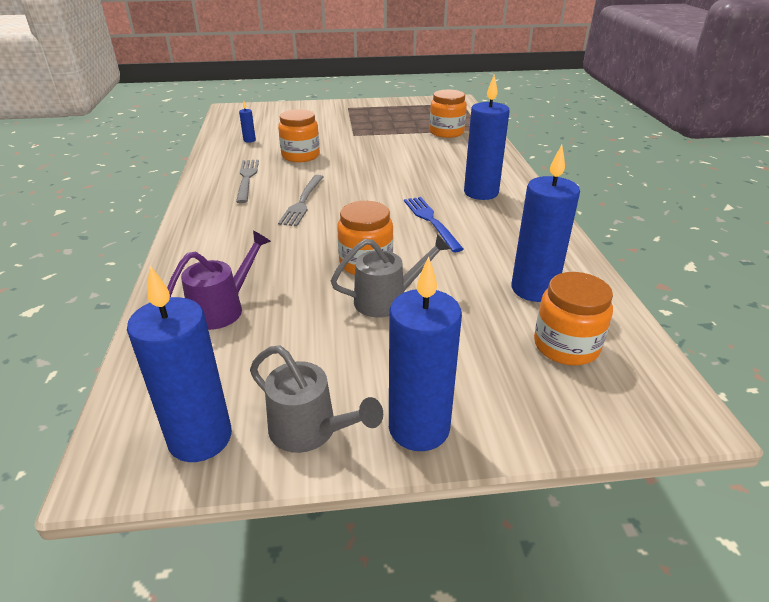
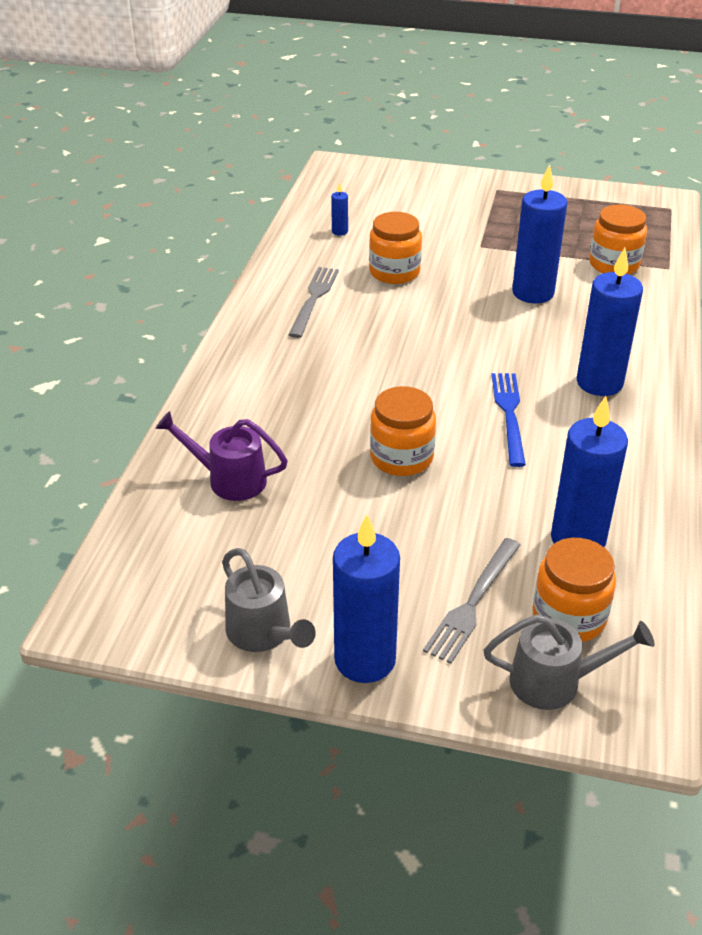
camera: 20 degrees right, 5 degrees up
(200, 438) = (165, 613): blue candle -> blue candle (533, 293)
(223, 308) = (228, 479): purple watering can -> purple watering can turned 135 degrees counterclockwise
(302, 202) = (366, 351): grey fork -> grey fork (472, 603)
(388, 300) = (403, 511): grey watering can -> grey watering can (556, 682)

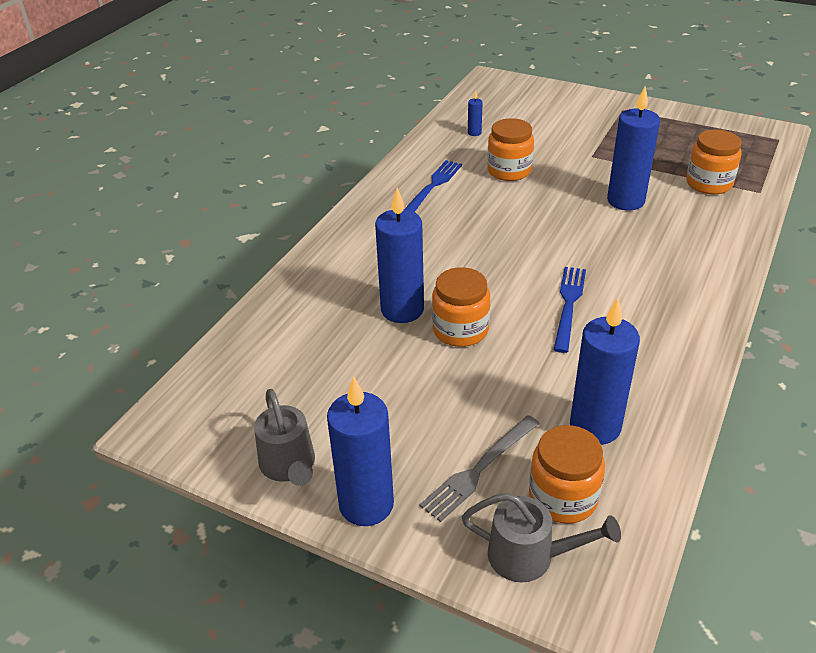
camera: 15 degrees right, 0 degrees up
(228, 479) = (308, 328): purple watering can -> none
(314, 299) = (433, 186): grey fork -> blue fork
(599, 383) = (661, 287): blue candle -> blue candle (402, 310)

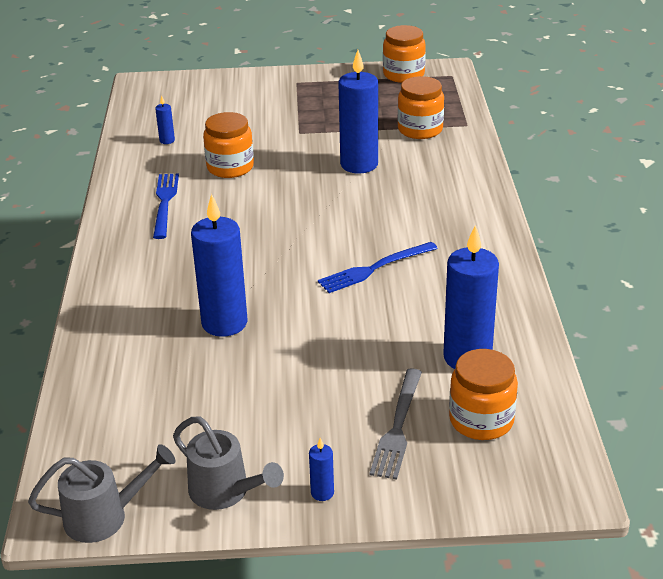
camera: 30 degrees left, 5 degrees down
(366, 504) = (322, 493): blue candle -> blue candle, size x0.42
(460, 330) = (294, 322): orange jar -> orange jar (403, 74)
(531, 556) = (489, 473): grey watering can -> grey watering can (105, 516)
(569, 305) = (374, 268): blue fork -> blue fork turned 105 degrees counterclockwise

